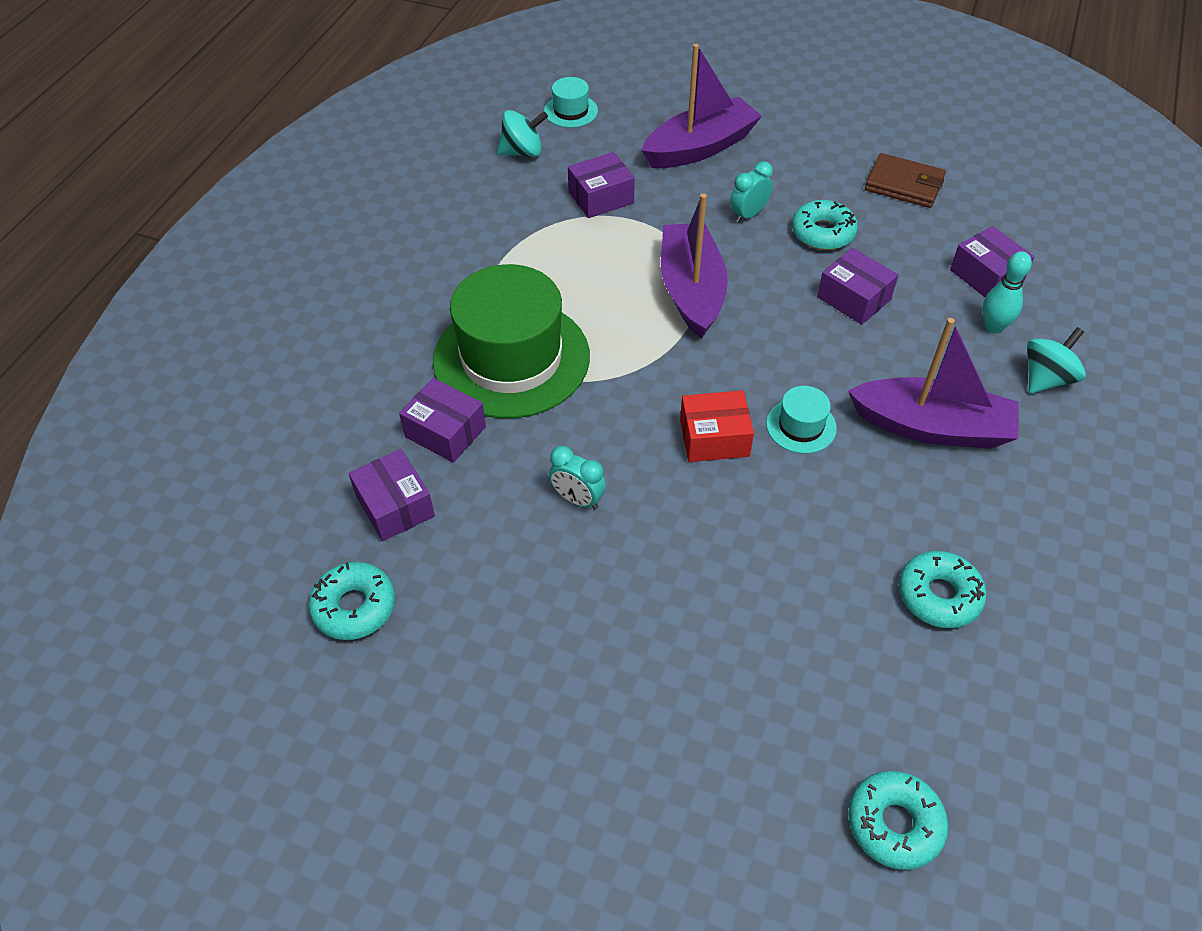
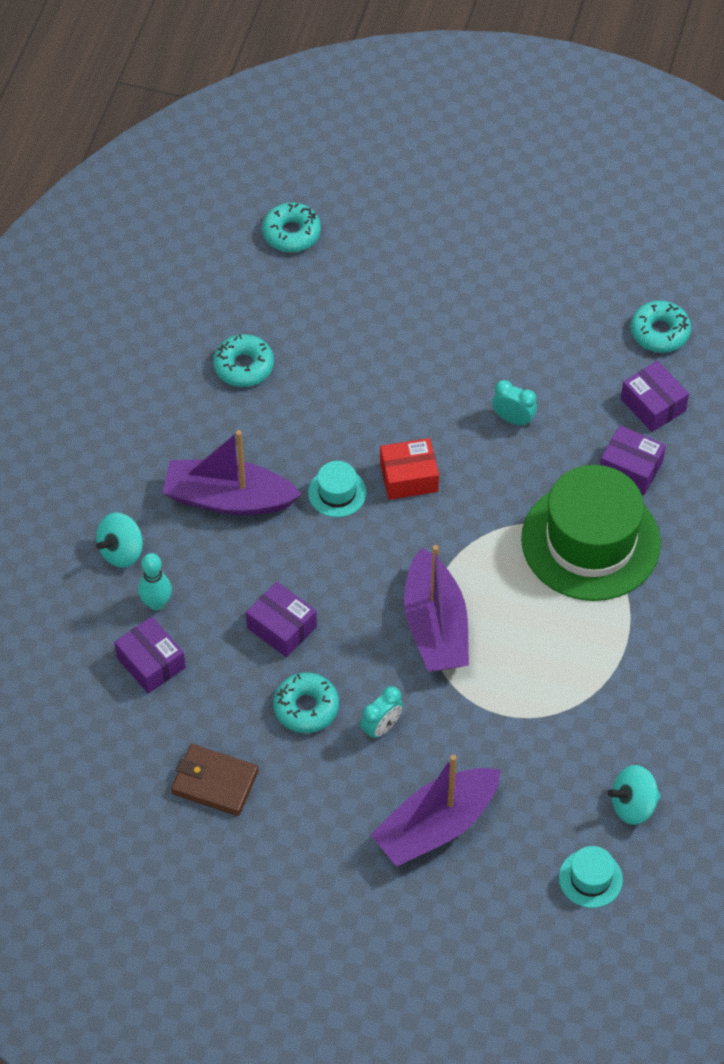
camera: 175 degrees right, 5 degrees up
(601, 197) = (537, 742): purple box -> none

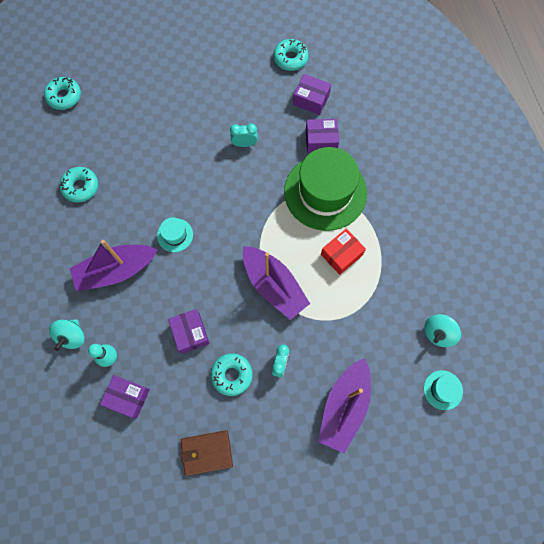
camera: 30 degrees left, 15 degrees up
(281, 627) = (190, 333): purple box -> purple box turned 60 degrees clockwise
(409, 477) = (209, 205): red box -> red box (341, 255)

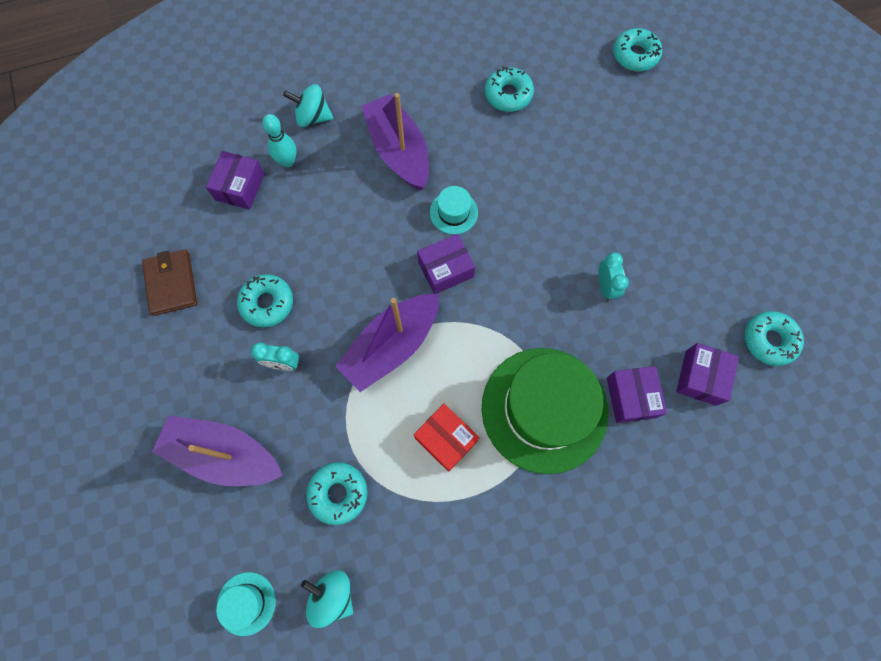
camera: 85 degrees right, 0 degrees up
(190, 333) = (321, 247): purple box -> purple box (445, 269)
(374, 327) = (338, 493): none -> turquoise donut

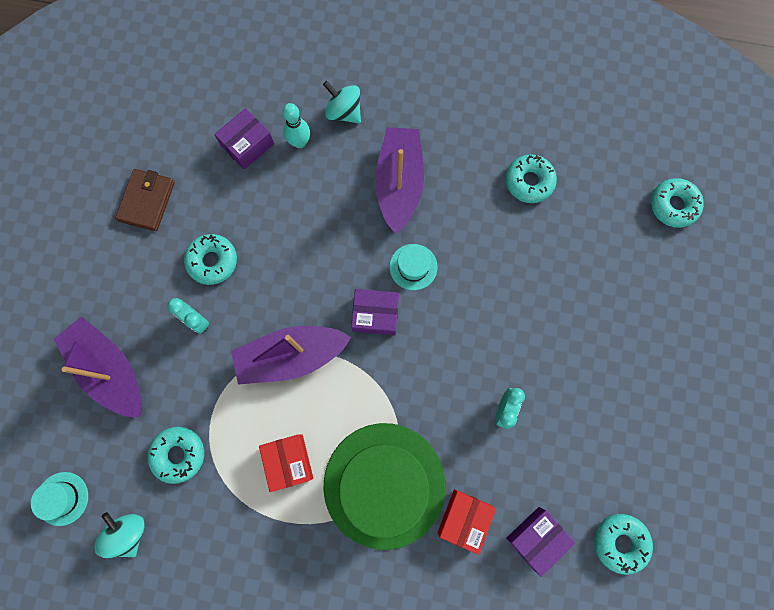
camera: 30 degrees right, 5 degrees up
(631, 397) = (464, 519): purple box -> red box

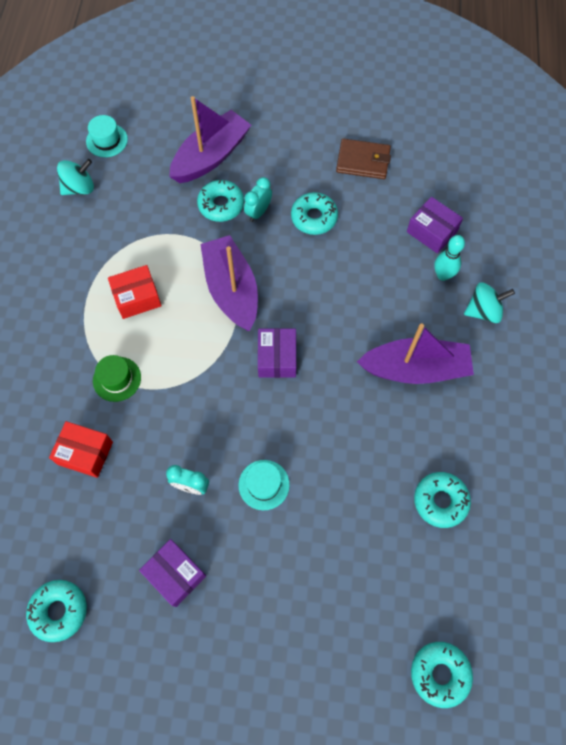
camera: 85 degrees right, 10 degrees down
(178, 454) = (142, 214): turquoise donut -> turquoise donut (221, 205)
(344, 112) = (483, 311): turquoise spinning top -> turquoise spinning top turned 45 degrees clockwise
(384, 485) = (117, 379): green hat -> green hat, size x0.42
(413, 267) = (329, 389): turquoise hat -> turquoise hat (264, 484)
(536, 538) = (65, 523): purple box -> purple box (175, 574)

